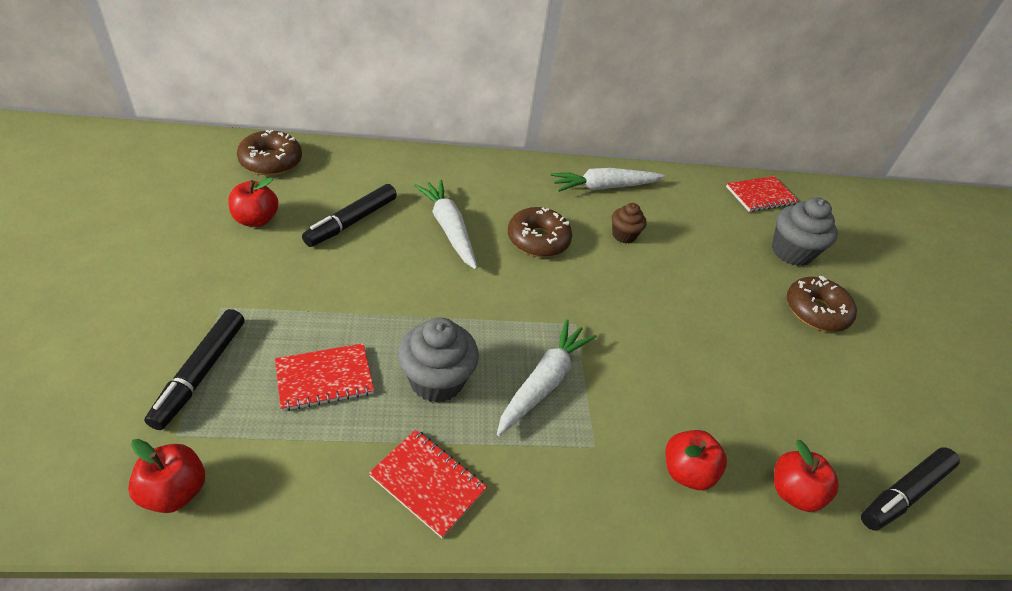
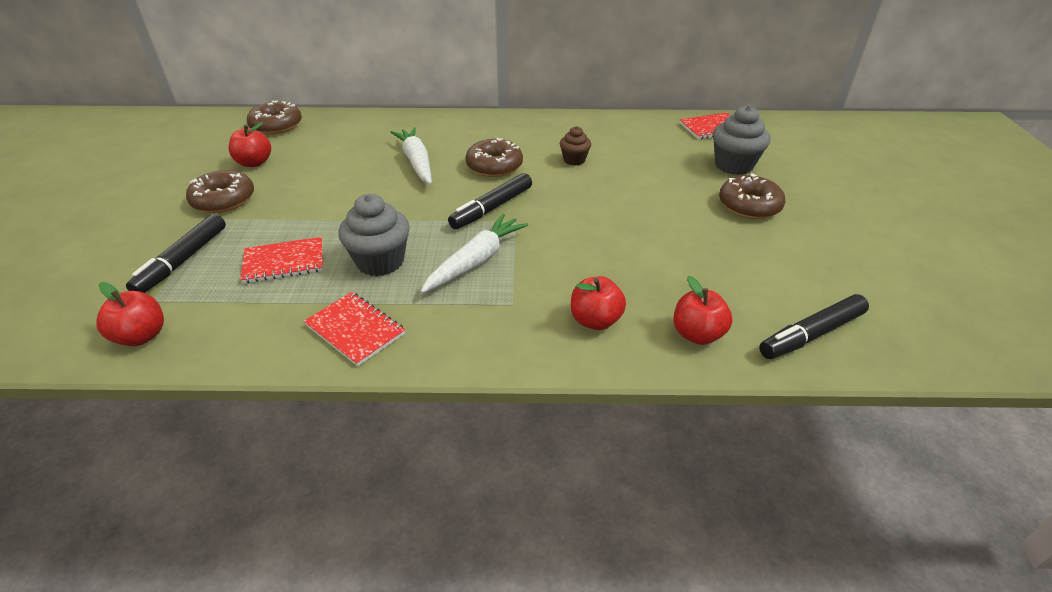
camera: 10 degrees right, 5 degrees down
(230, 278) = (224, 200): none -> brown donut
(351, 222) = (334, 161): black marker -> black marker (492, 208)
(604, 187) = (564, 129): white carrot -> none

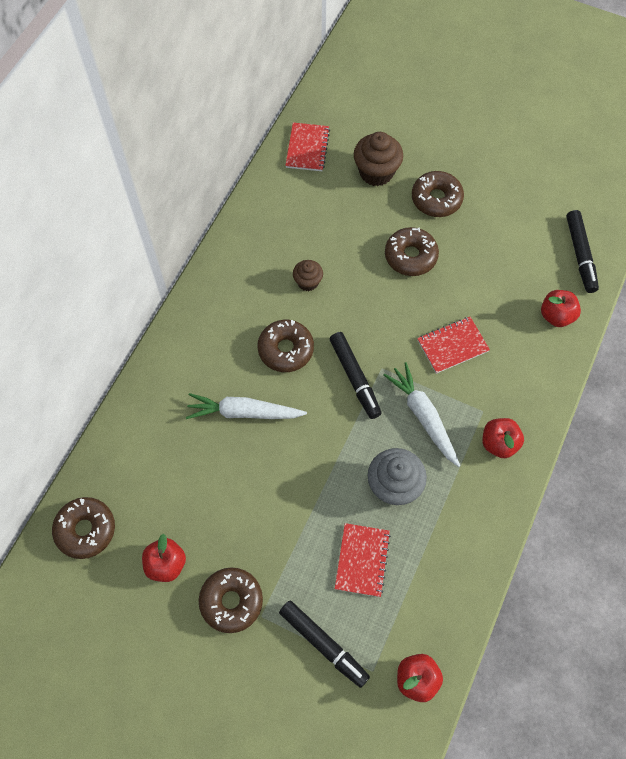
camera: 65 degrees left, 25 degrees up
(355, 330) = (470, 523): red notebook -> red notebook (452, 346)
(595, 320) = (521, 367): red apple -> red apple (499, 443)
(662, 207) = (410, 256): none -> brown donut
(733, 165) = (376, 172): grey cupcake -> brown cupcake

